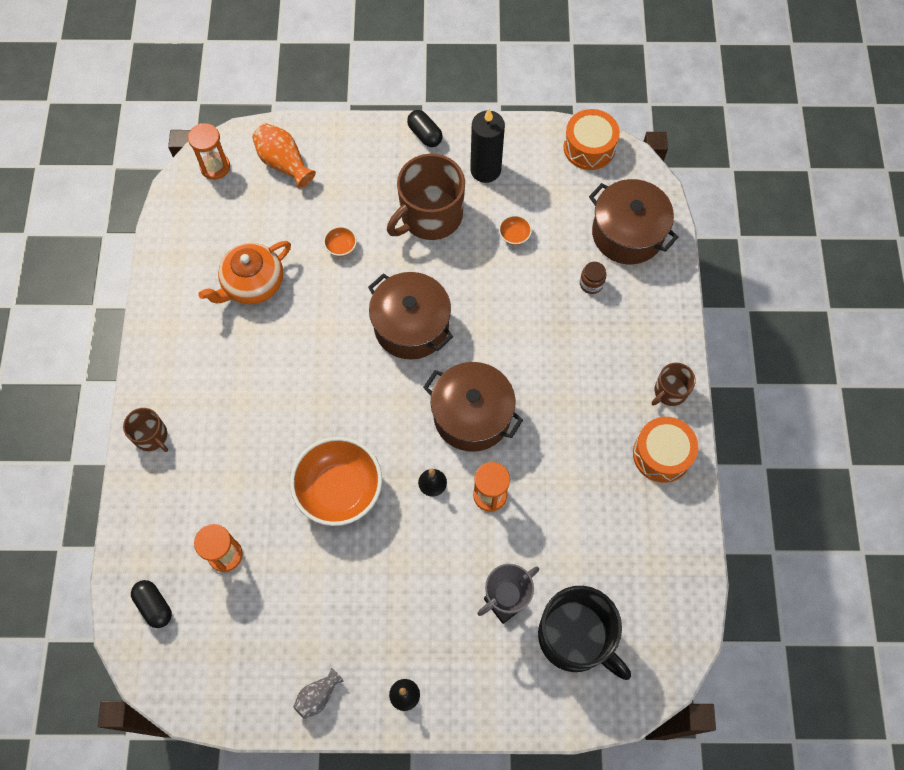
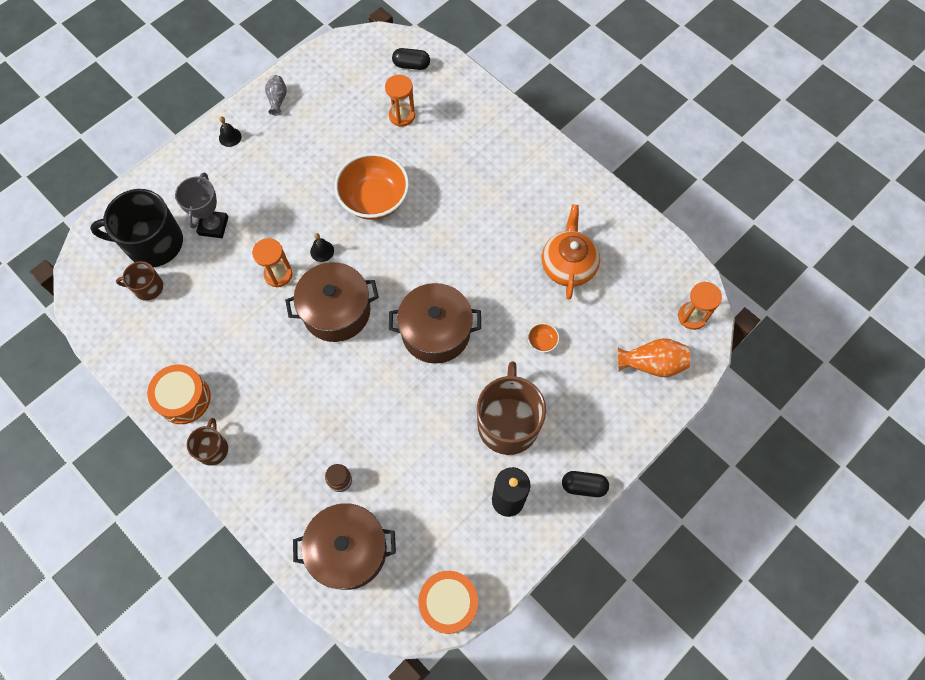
camera: 135 degrees right, 0 degrees up
(151, 436) = (516, 133): brown mug -> brown mug (147, 287)
(514, 235) = (432, 465): orange bowl -> none

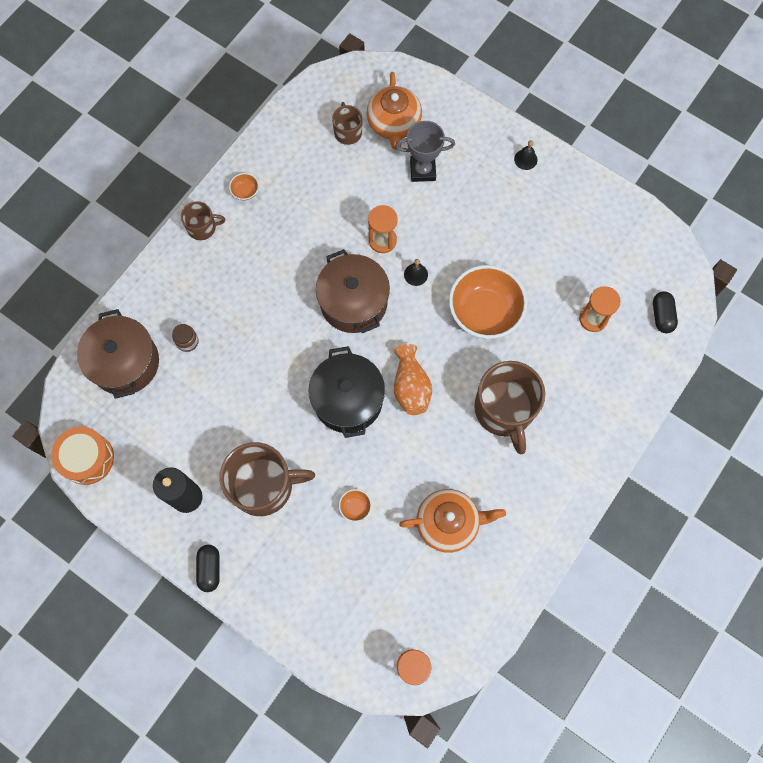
camera: 80 degrees right, 5 degrees up
(153, 243) = (394, 123): black mug -> orange teapot
(184, 398) = (245, 191): orange drum -> orange bowl
(277, 99) = (581, 192): grey vase -> none
(435, 332) = (348, 399): brown pot -> black pot
(472, 201) = (504, 410): none -> brown mug
(652, 364) = (349, 626): orange vase -> orange vase (411, 386)

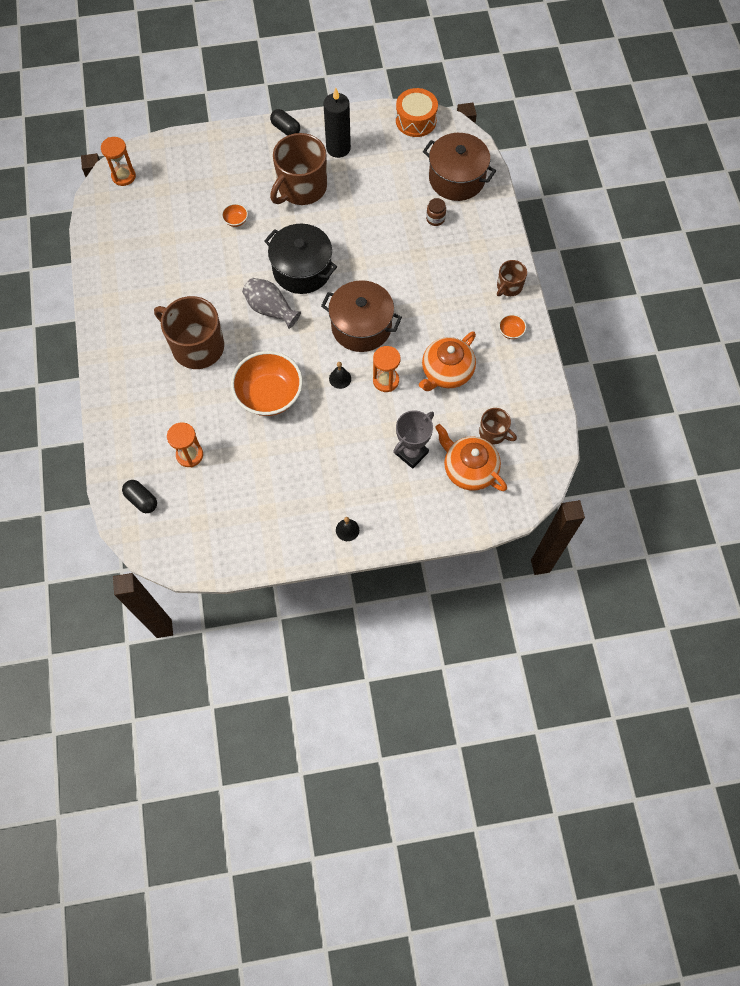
camera: 135 degrees right, 5 degrees down
(411, 386) = (270, 309): orange vase -> grey vase
(448, 522) = (171, 257): orange teapot -> orange teapot (446, 372)

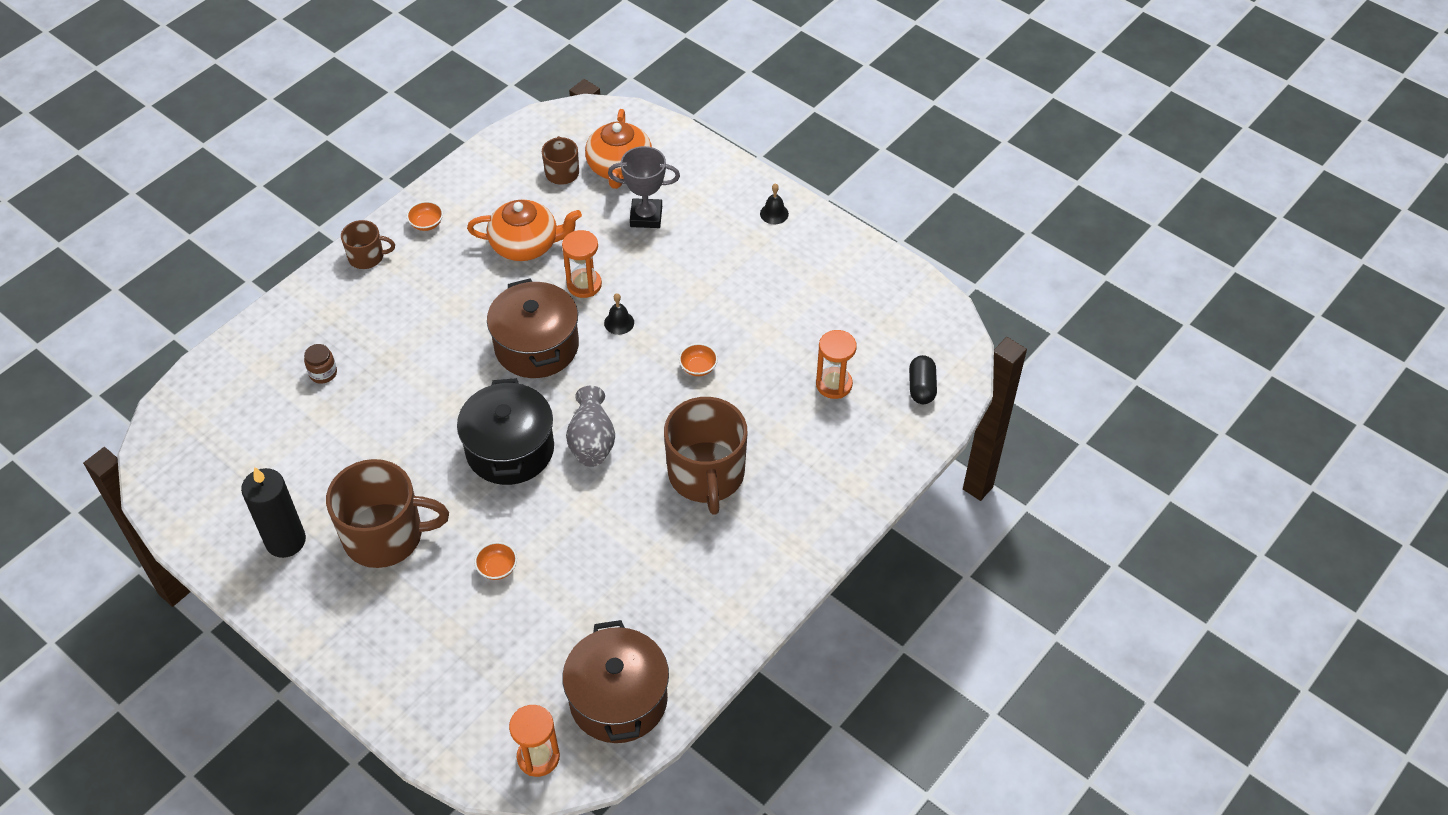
camera: 130 degrees left, 15 degrees down
(269, 395) = (698, 367): orange bowl -> orange bowl, size x0.40
(286, 129) = (297, 623): black capsule -> none
(416, 120) = (170, 489): orange drum -> none
(457, 179) = (241, 390): brown pot -> brown pot (618, 699)

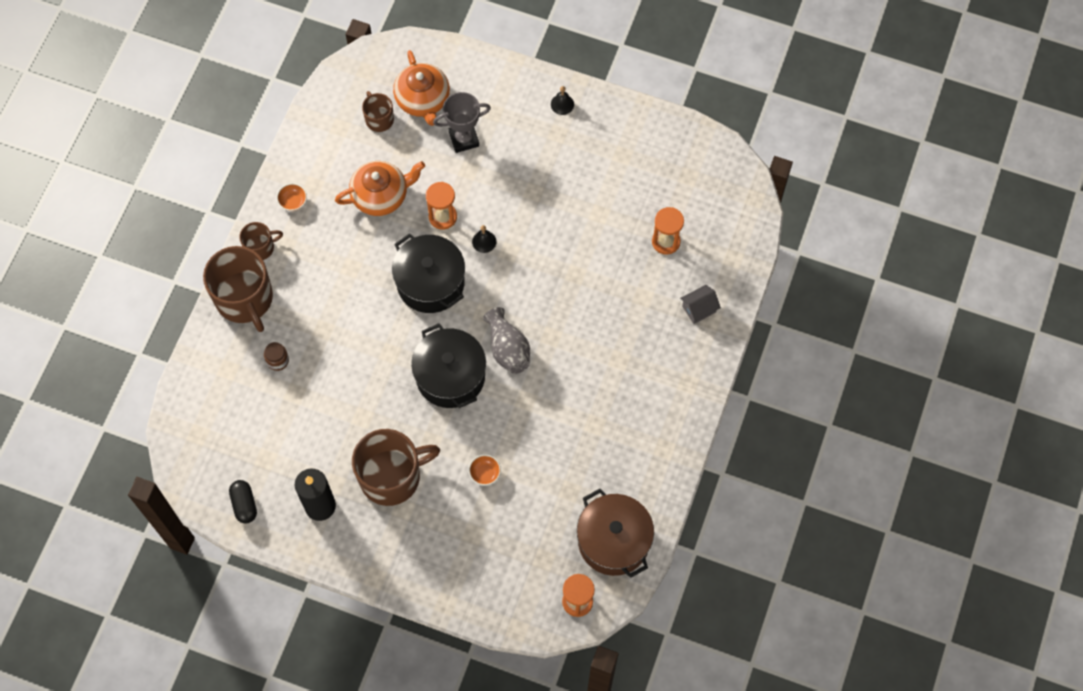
camera: 20 degrees left, 15 degrees up
(536, 346) = (430, 283): brown pot -> black pot
(698, 367) = (560, 260): orange bowl -> none
(706, 475) = (603, 348): brown mug -> brown mug (244, 299)
(843, 468) = (699, 309): none -> grey house
(921, 387) = (730, 223): black capsule -> black capsule (244, 504)

